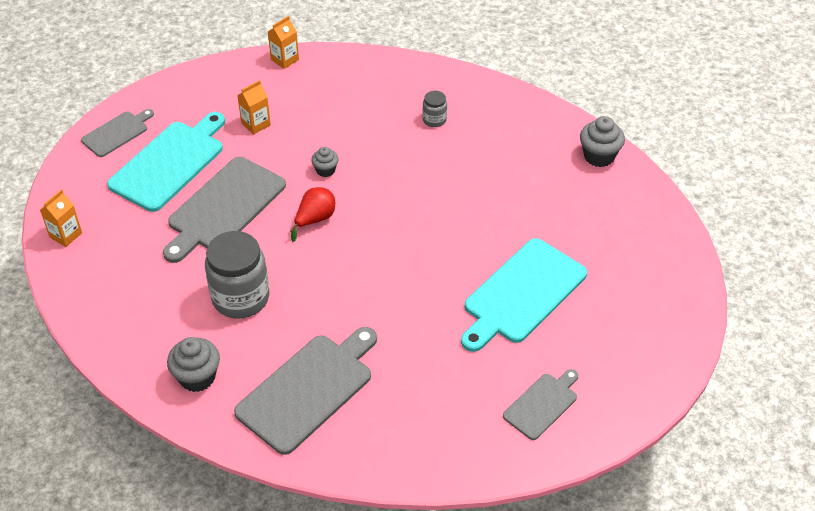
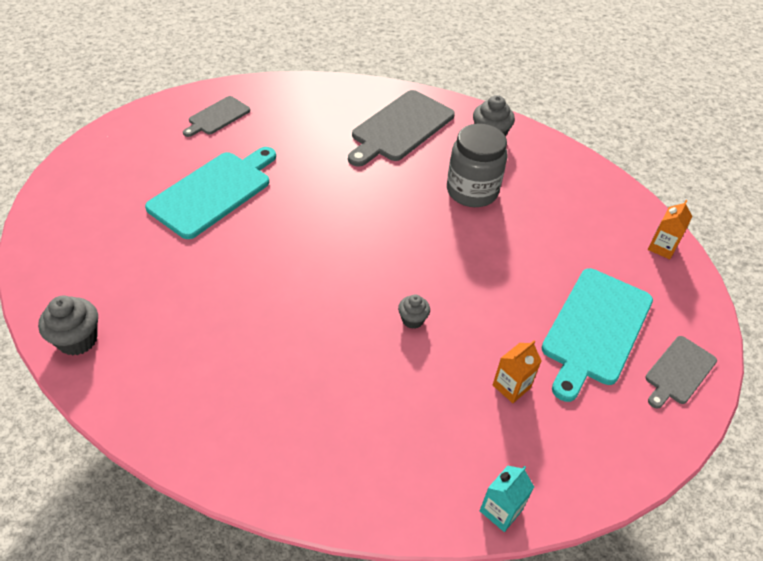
camera: 175 degrees right, 0 degrees up
(224, 208) = (515, 275): grey cutting board -> none
(285, 59) = (500, 510): orange carton -> turquoise carton
(315, 219) = (416, 262): red pear -> none
(434, 120) = (278, 395): grey jar -> none

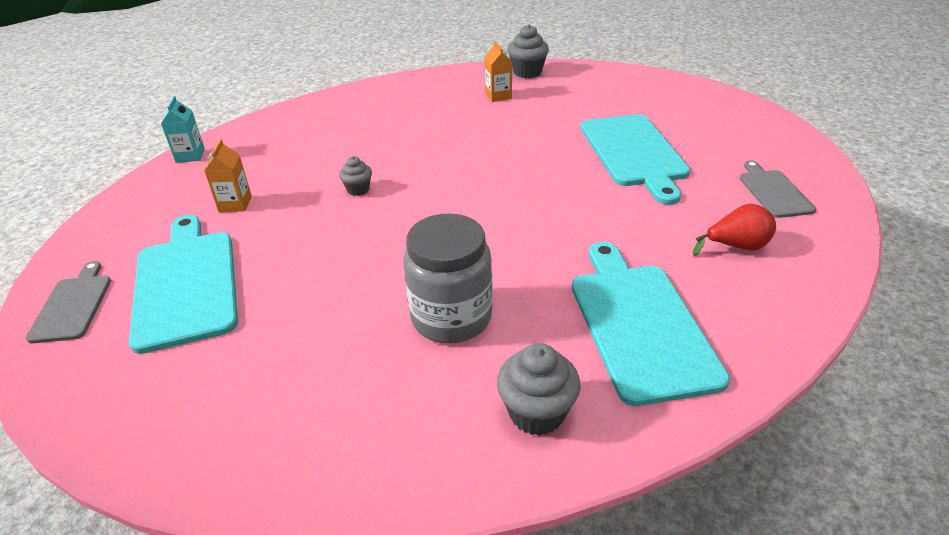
camera: 135 degrees right, 10 degrees down
(297, 116) = (736, 247): none -> red pear
(400, 128) = (639, 324): grey cutting board -> turquoise cutting board
(662, 247) = (144, 435): orange carton -> orange carton (498, 96)

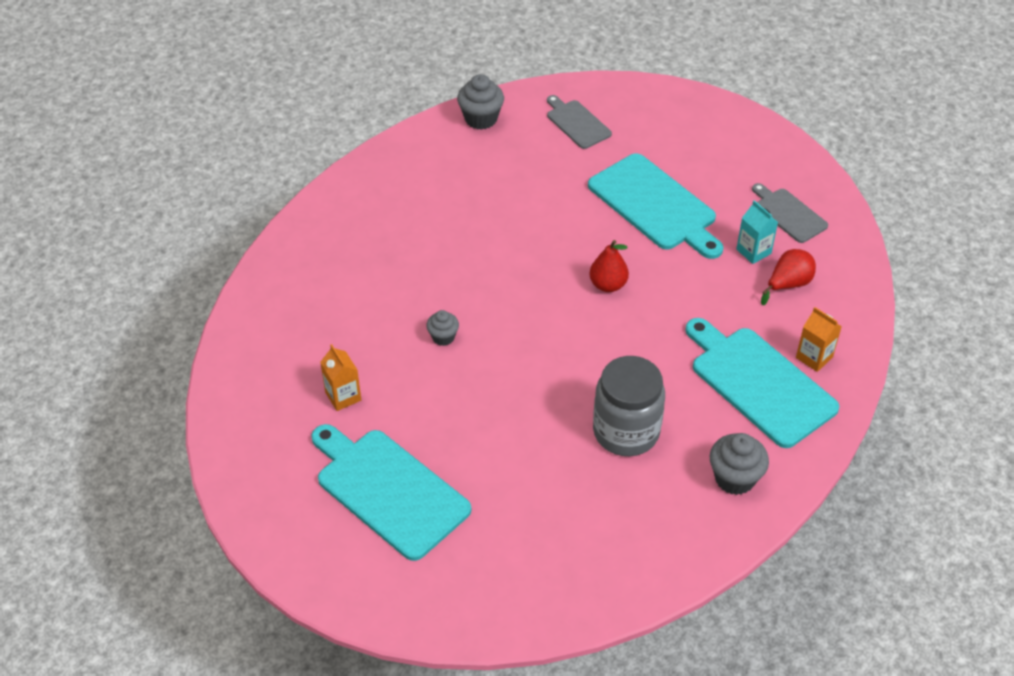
camera: 30 degrees left, 10 degrees up
(72, 305) = (312, 548): grey cutting board -> grey cutting board (576, 123)
(190, 156) = (230, 357): turquoise carton -> turquoise carton (753, 251)
(498, 96) = (477, 166): orange carton -> orange carton (814, 357)
(540, 195) = (608, 285): none -> red pear

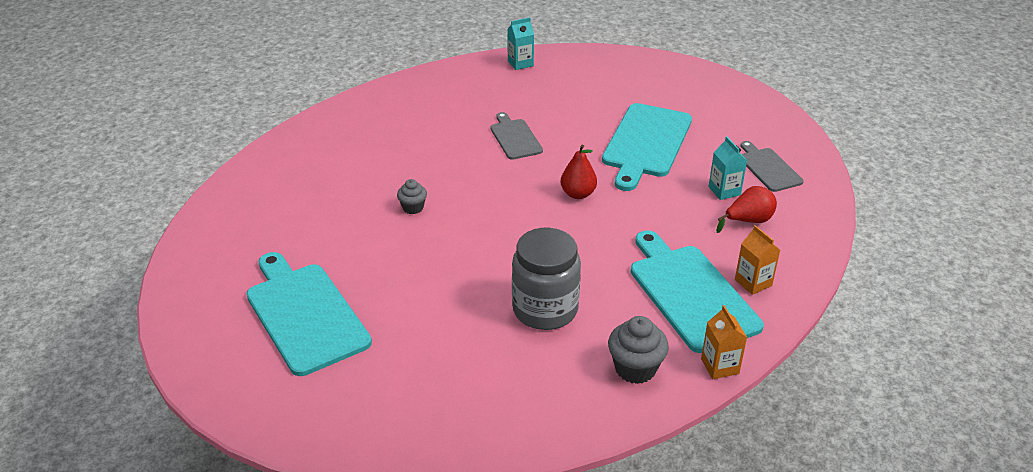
camera: 15 degrees right, 10 degrees down
(343, 396) = (304, 236): orange carton -> orange carton (720, 366)
(481, 119) = (520, 63): grey cupcake -> turquoise carton
(576, 123) = (601, 77): grey cutting board -> grey cutting board (515, 138)
(655, 205) = (646, 143): turquoise cutting board -> turquoise cutting board turned 45 degrees clockwise

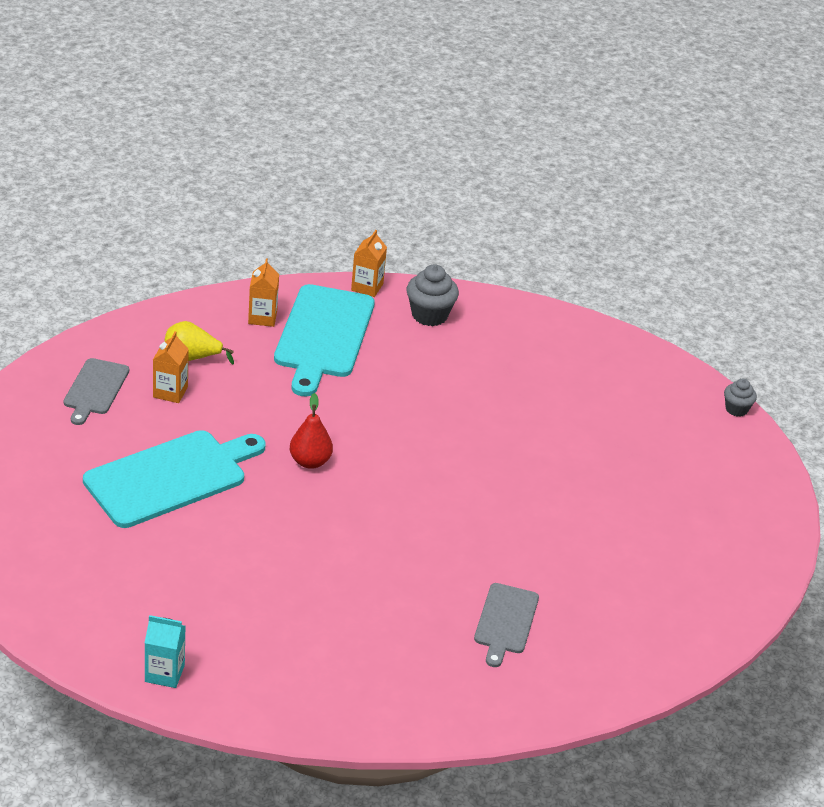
camera: 150 degrees left, 0 degrees up
(304, 314) = (662, 481): turquoise cutting board -> none
(413, 208) = (487, 533): grey cupcake -> grey cupcake (736, 409)
(515, 138) = (299, 560): grey cutting board -> grey cutting board (505, 622)
(545, 309) = (453, 383): grey jar -> none
(724, 191) = (170, 392): turquoise carton -> orange carton
(748, 221) = (191, 358): red pear -> yellow pear

